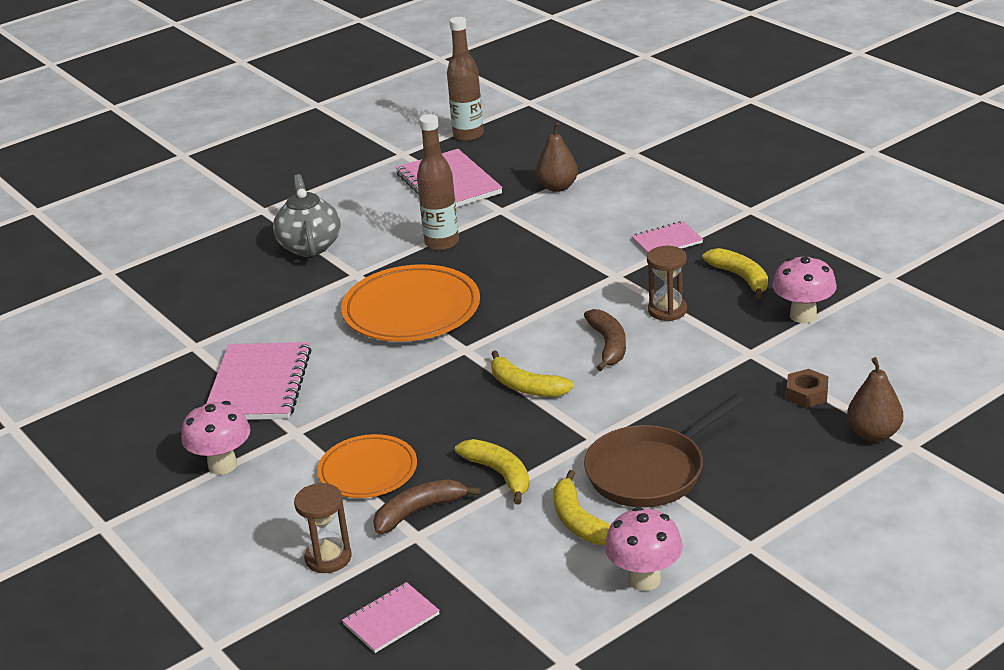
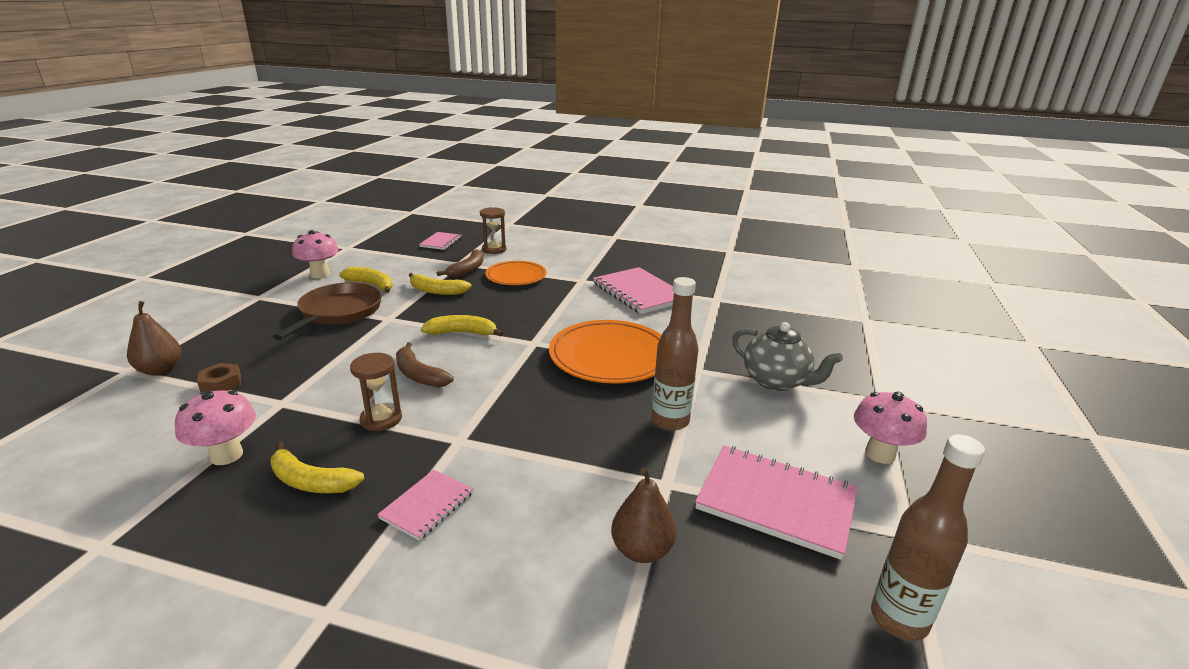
camera: 140 degrees right, 5 degrees down
(222, 465) = (597, 262): pink mushroom -> pink mushroom (880, 454)

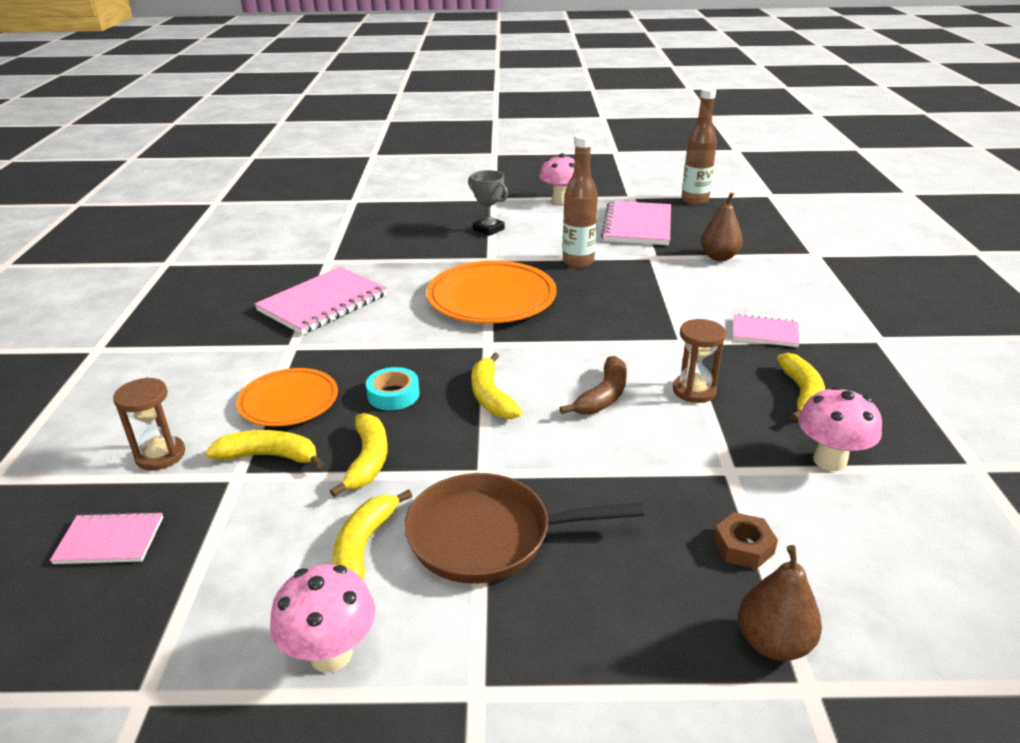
camera: 105 degrees left, 5 degrees up
(467, 270) = (269, 456): brown banana -> yellow banana
(495, 303) = (393, 395): none -> turquoise tape
(776, 381) = (488, 229): grey teapot -> grey trophy

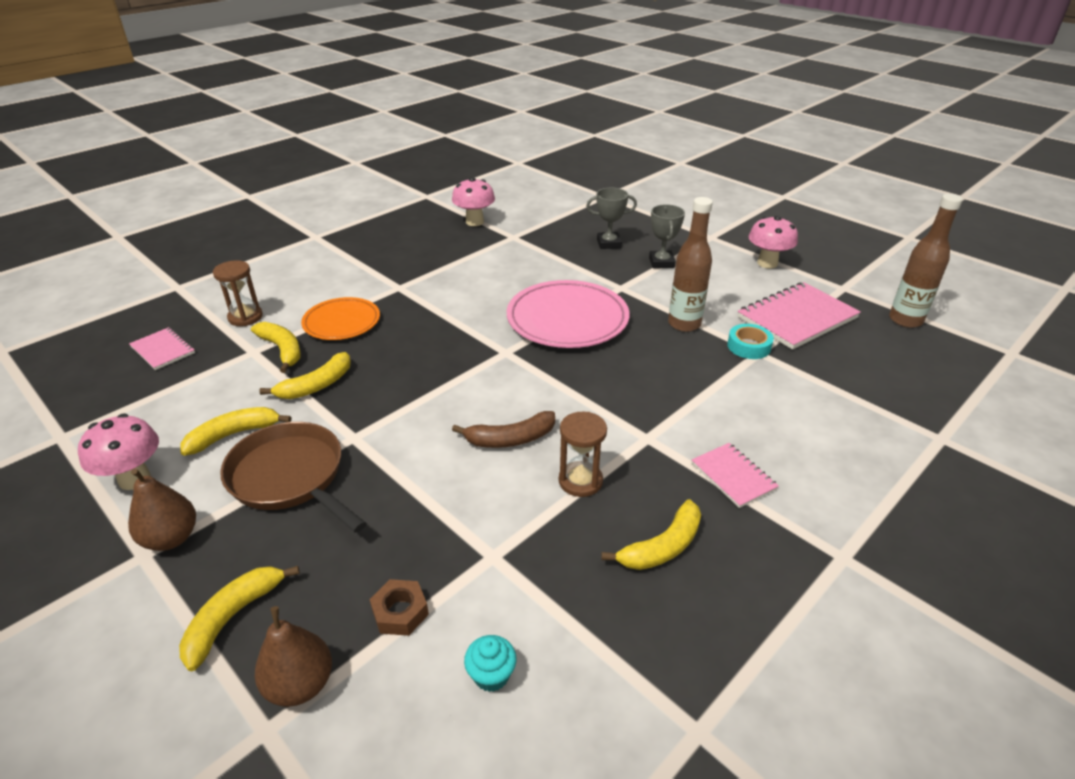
camera: 45 degrees right, 5 degrees up
(323, 303) = (461, 266): pink notebook -> none
(393, 395) = (395, 352): turquoise tape -> turquoise tape (749, 346)
(423, 233) = (609, 243): none -> grey trophy
(491, 298) = (567, 319): orange plate -> pink plate
(491, 396) = (443, 390): yellow banana -> yellow banana (233, 617)
(719, 257) = (824, 385): brown pear -> brown pear (171, 538)
(829, 460) = (578, 612): pink mushroom -> pink mushroom (474, 222)
(854, 530) = (491, 675): none -> turquoise cupcake

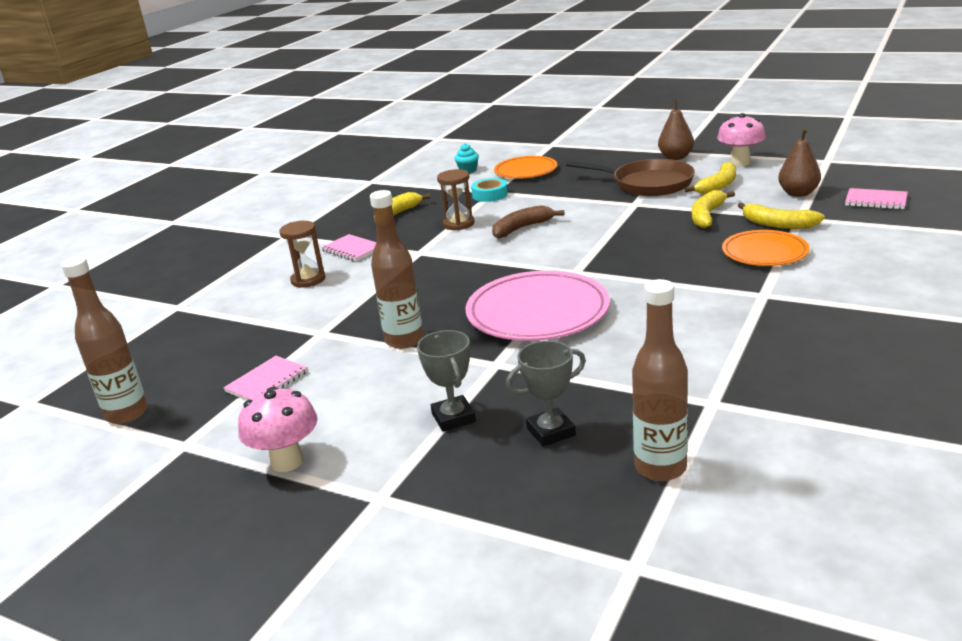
camera: 165 degrees right, 10 degrees down
(233, 617) = (603, 153): yellow banana -> none
(245, 317) = (863, 233): brown hourglass -> brown hourglass (308, 280)
(300, 684) = (549, 152): brown pear -> brown pear (798, 193)
(400, 612) = (525, 171): brown nut -> orange plate
(474, 222) = (809, 414): pink mushroom -> none
(566, 219) = (660, 468): none -> brown bottle
(749, 346) = (331, 336): turquoise tape -> turquoise tape (490, 195)
(797, 318) = (267, 382): pink notebook -> pink notebook, size x0.54

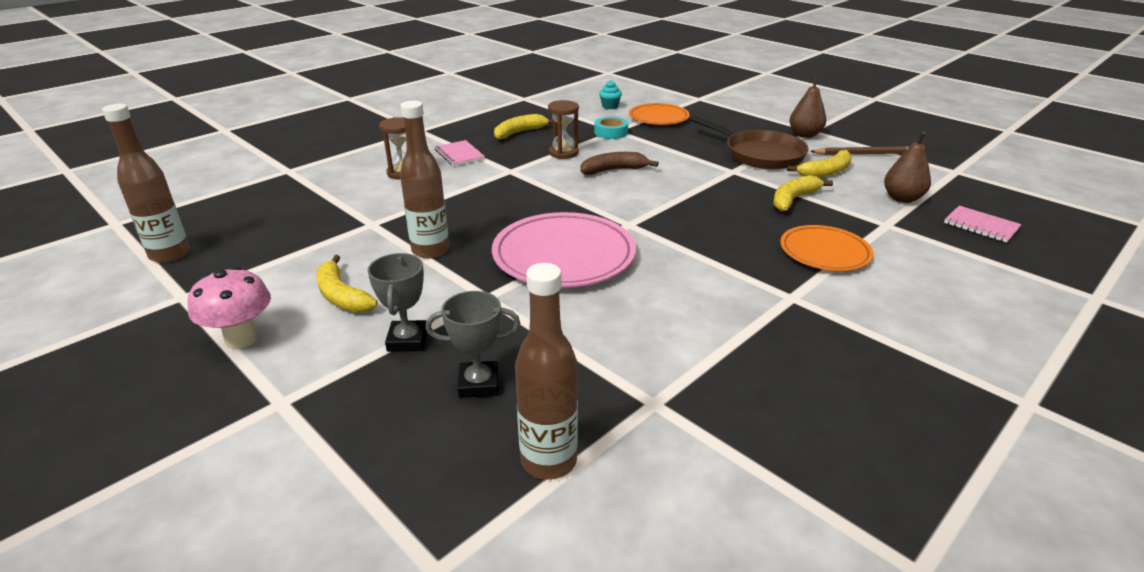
camera: 15 degrees right, 5 degrees up
(267, 382) = (293, 257): pink notebook -> none
(740, 162) = (864, 154): pink mushroom -> brown pencil
(777, 224) = (858, 226): yellow banana -> yellow banana (341, 295)

